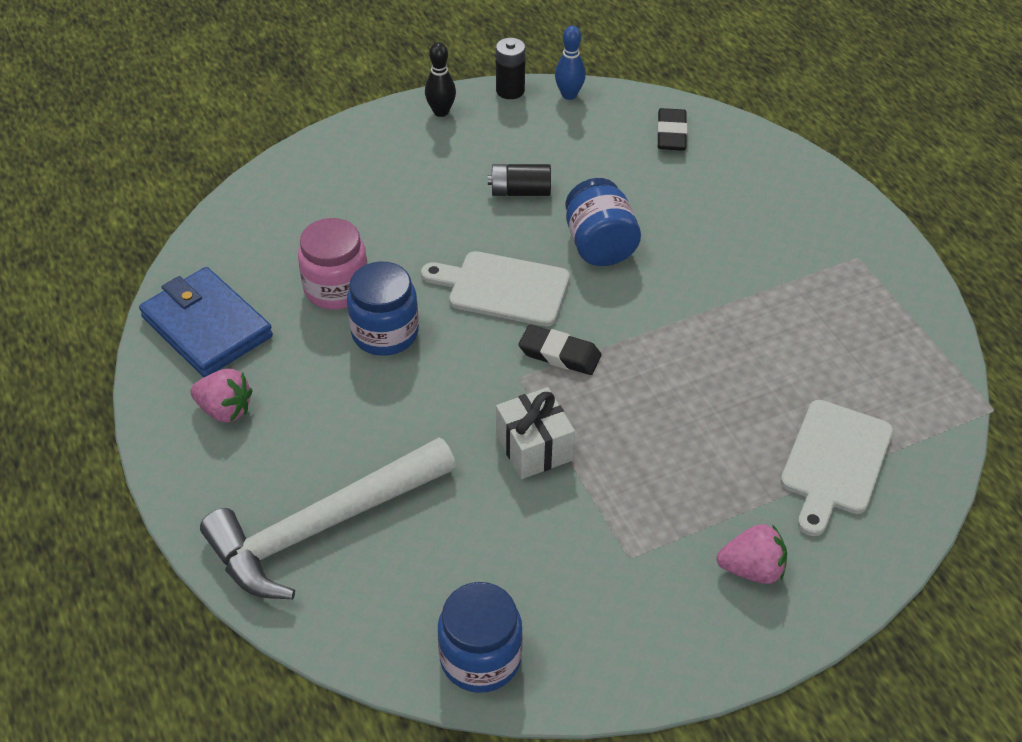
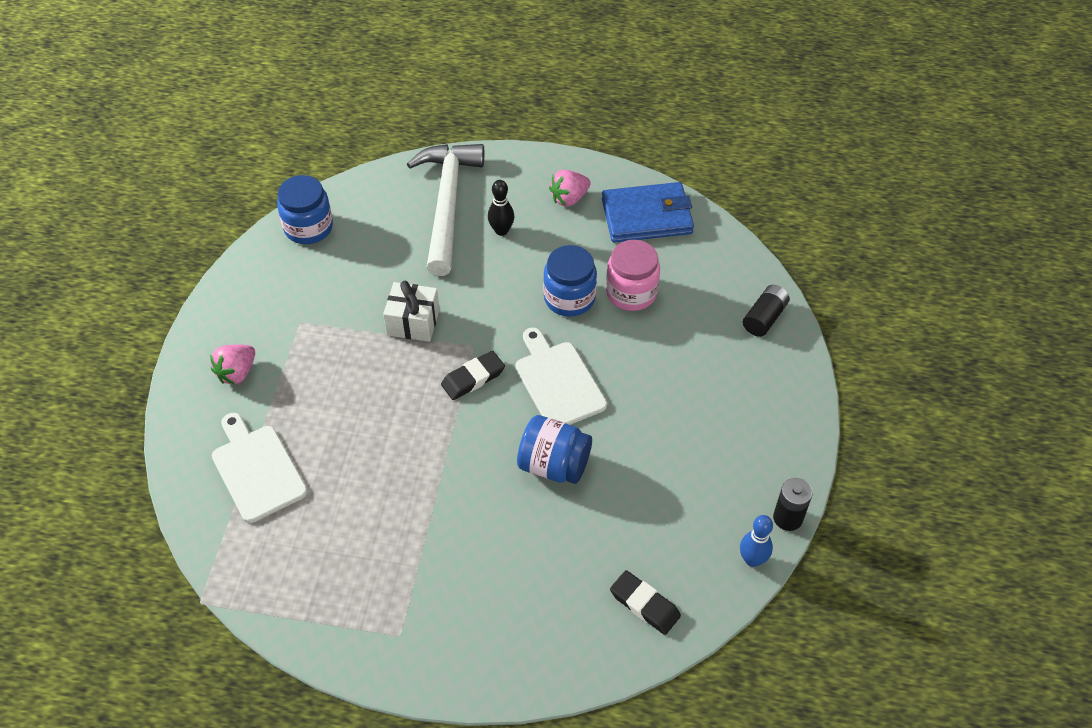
camera: 125 degrees right, 5 degrees up
(441, 112) = (790, 451): black bowling pin -> black bowling pin (501, 230)
(503, 288) = (558, 381): white cutting board -> white cutting board turned 75 degrees counterclockwise
(520, 191) = (651, 450): black battery -> black battery (764, 318)

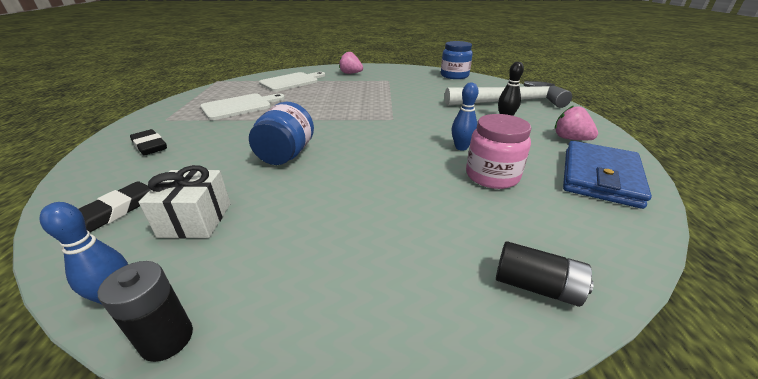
camera: 80 degrees right, 20 degrees down
(413, 322) = (403, 102): white gift -> white gift (196, 219)
(473, 378) = (364, 121): black eraser -> black eraser (150, 146)
(558, 381) = (370, 150): white cutting board -> white cutting board (240, 106)
(569, 298) = (461, 147): blue jar -> blue bowling pin
(646, 216) = (600, 177): blue wallet -> blue wallet turned 45 degrees clockwise

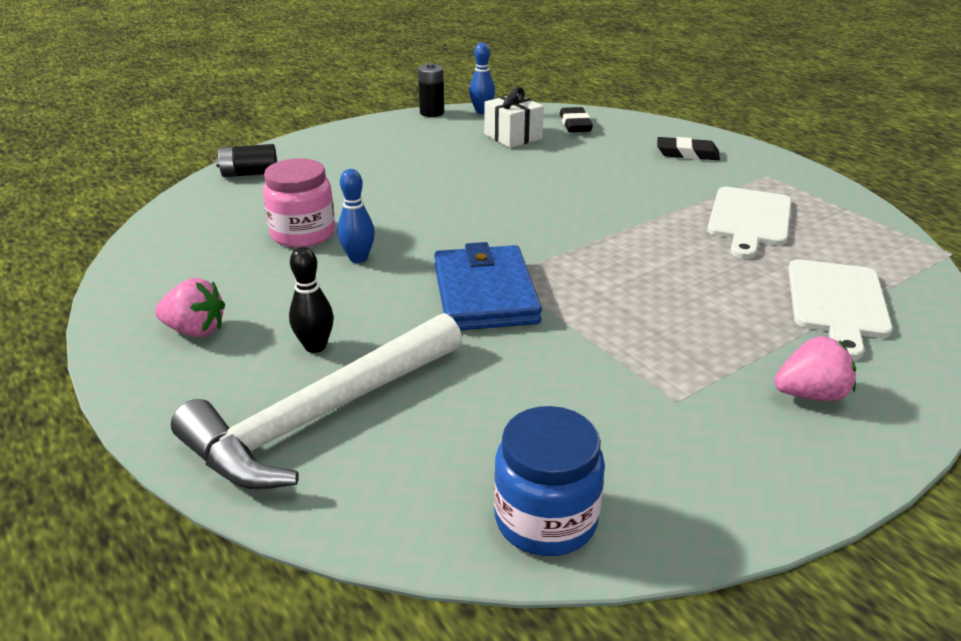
camera: 145 degrees right, 0 degrees up
(286, 155) = (543, 187): blue jar -> none
(600, 177) = (171, 271): blue wallet -> blue wallet (484, 294)

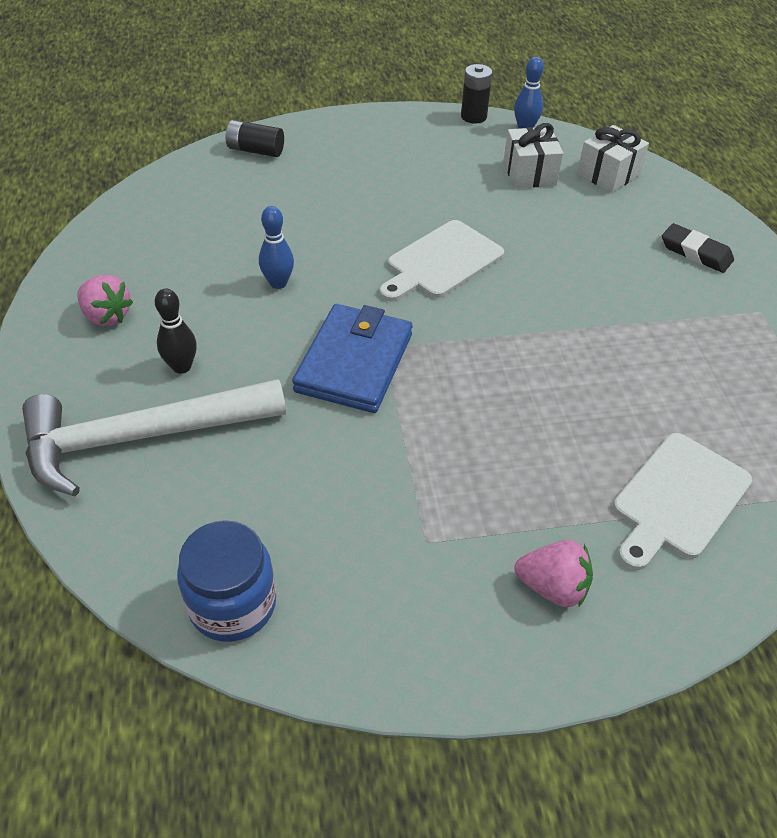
camera: 25 degrees right, 15 degrees up
(303, 234) = (252, 238): pink jar -> none
(575, 124) = (608, 175): black eraser -> white gift
(749, 219) = (683, 363): white cutting board -> white cutting board (441, 262)

